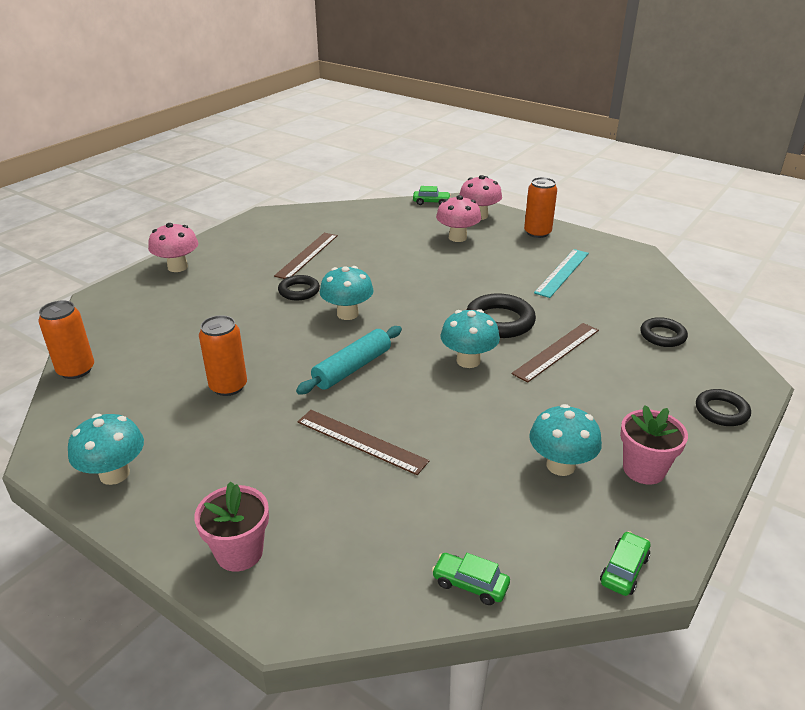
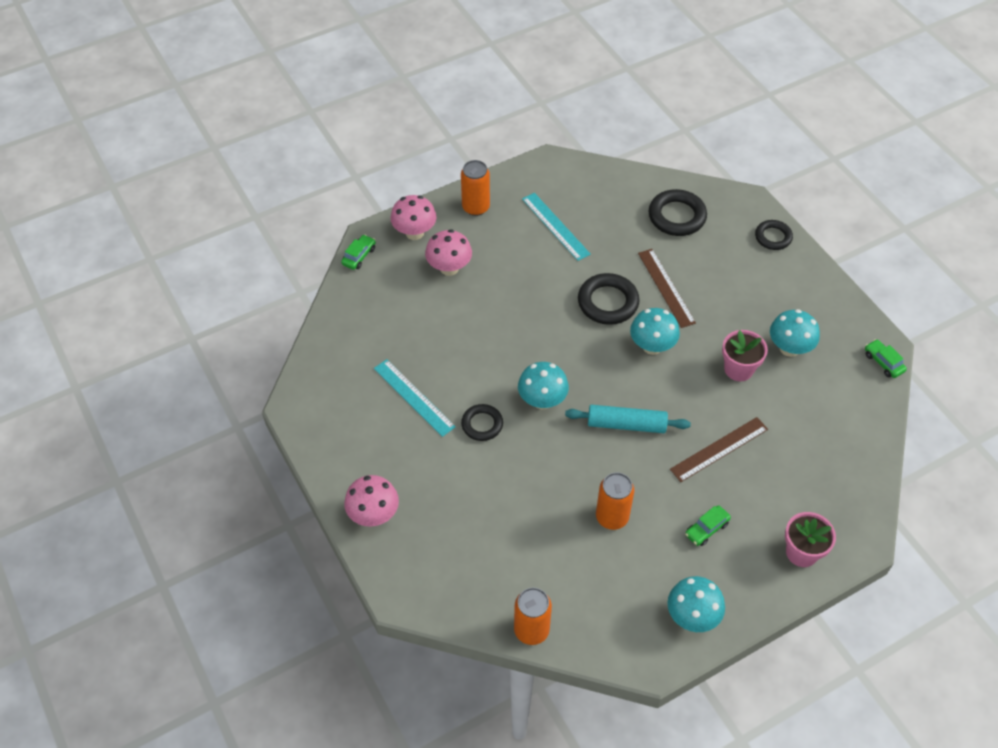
camera: 65 degrees left, 20 degrees up
(307, 255) = (414, 397): brown ruler -> turquoise ruler
(352, 368) = (626, 424): turquoise rolling pin -> turquoise rolling pin turned 60 degrees counterclockwise
(470, 584) = (869, 439): green car -> green car (706, 529)
(644, 469) = (809, 308): pink flower pot -> pink flower pot (738, 369)
(662, 336) = (677, 216): black ring -> black ring, size x1.58

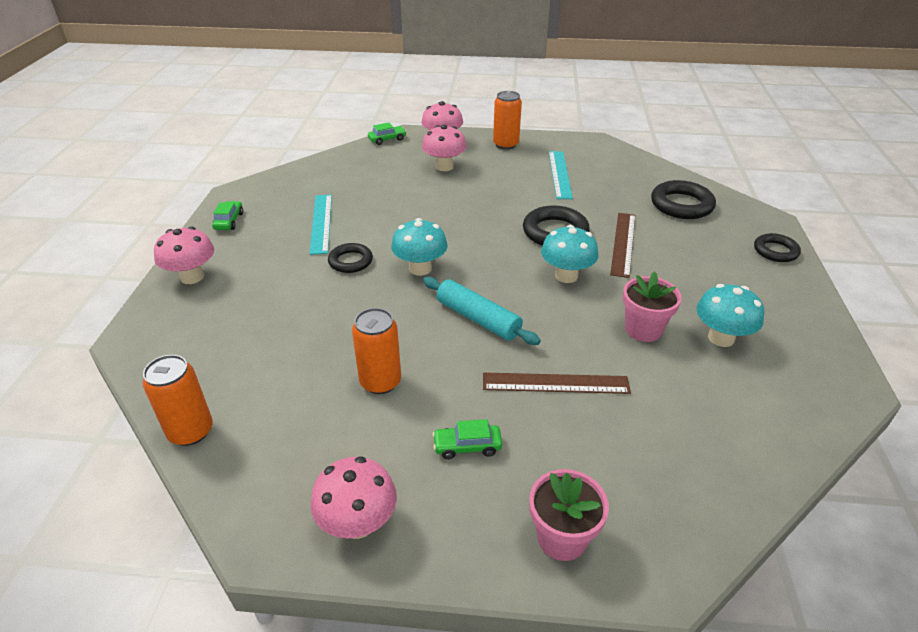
camera: 35 degrees right, 15 degrees down
(692, 616) = (358, 523): turquoise mushroom -> pink mushroom
(883, 362) = (841, 401): green car -> green car (229, 221)

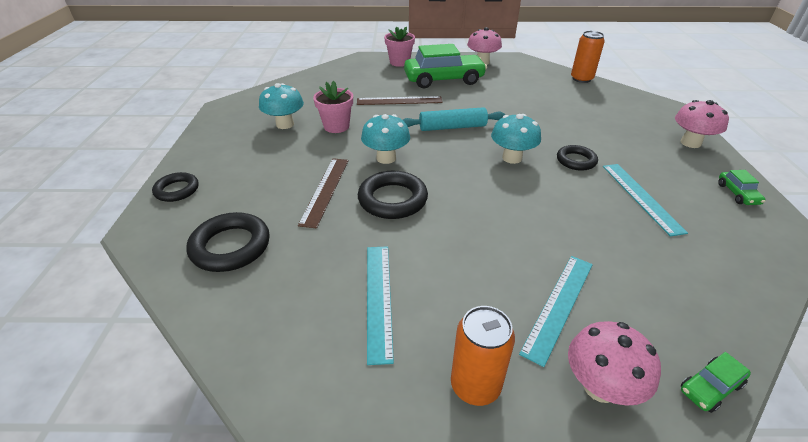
camera: 175 degrees right, 0 degrees up
(380, 382) = (500, 97): orange can -> none
(444, 167) = (559, 305): pink mushroom -> turquoise ruler
(467, 446) = (444, 80): green car -> green car, size x2.37
(478, 318) = (452, 127): turquoise rolling pin -> turquoise rolling pin turned 45 degrees counterclockwise

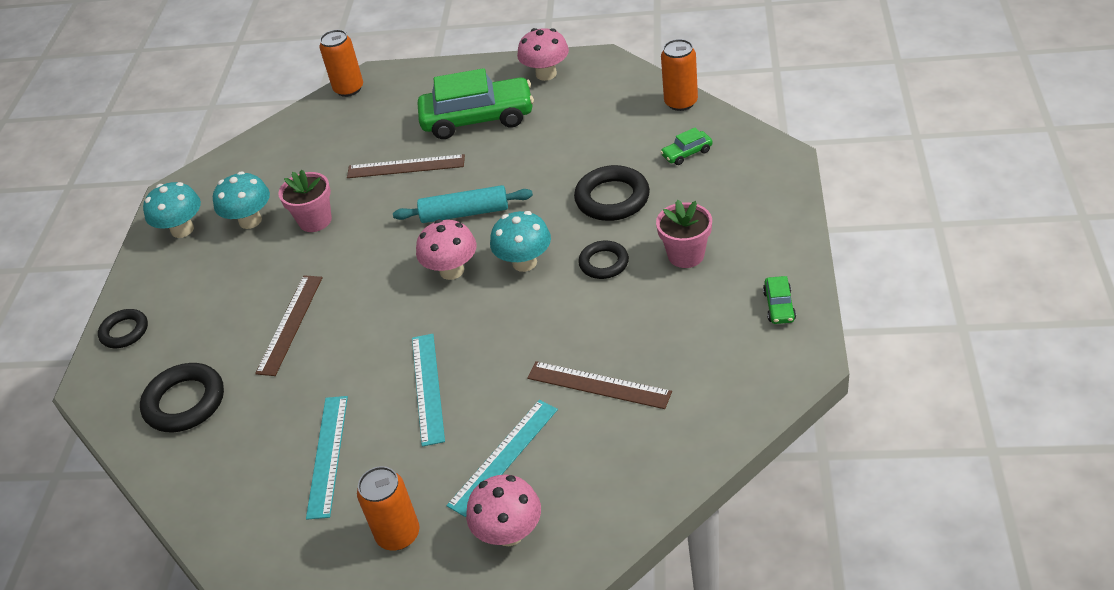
camera: 10 degrees right, 5 degrees up
(349, 62) = (349, 89): none -> orange can
(386, 158) = (368, 271): turquoise mushroom -> turquoise mushroom (182, 230)
(392, 199) = (364, 333): black ring -> black ring (612, 198)
(399, 62) = (423, 83): pink flower pot -> pink flower pot (686, 255)
(619, 246) = (598, 385): none -> brown ruler
(641, 197) = (657, 316): turquoise ruler -> turquoise ruler (428, 388)
(690, 143) = (770, 224): pink mushroom -> pink mushroom (452, 270)
(710, 387) = (609, 531): green car -> green car (687, 153)

